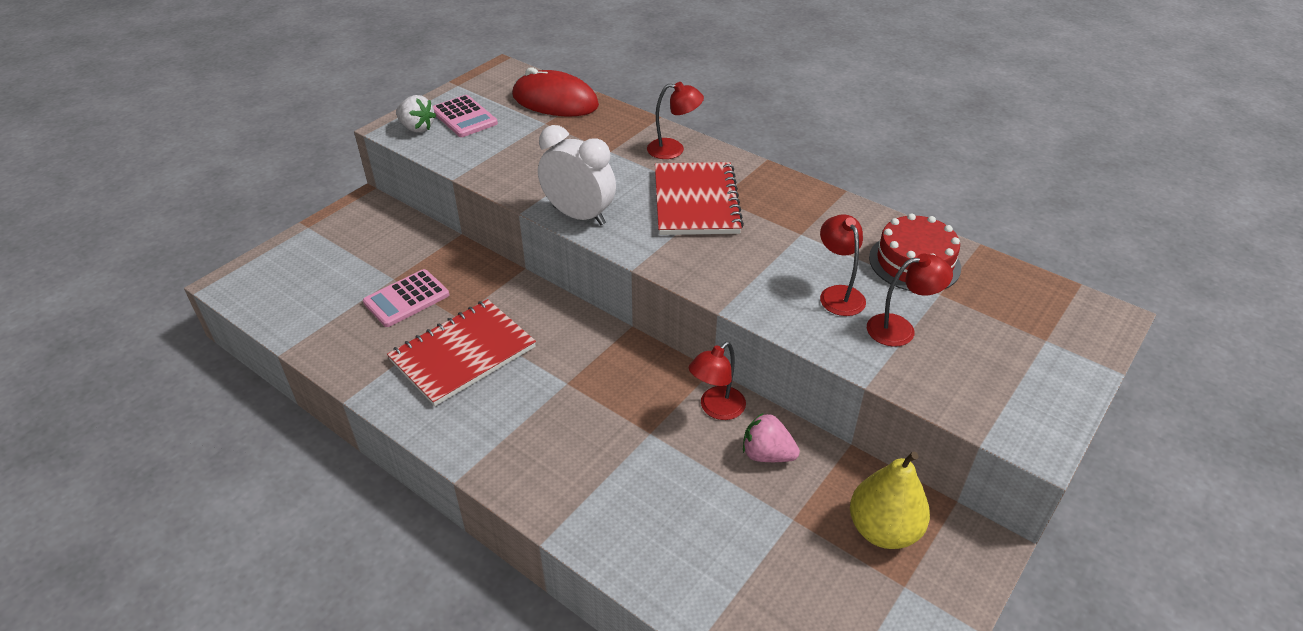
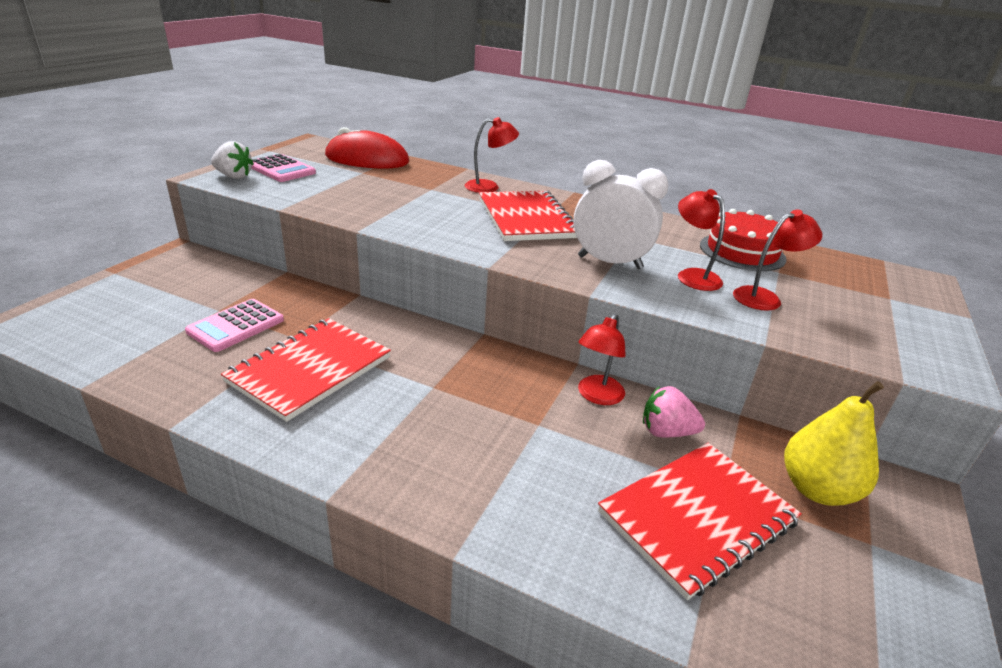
camera: 15 degrees left, 10 degrees down
(579, 215) = (418, 231): white clock -> white clock (609, 262)
(756, 539) = (697, 517): none -> red notebook

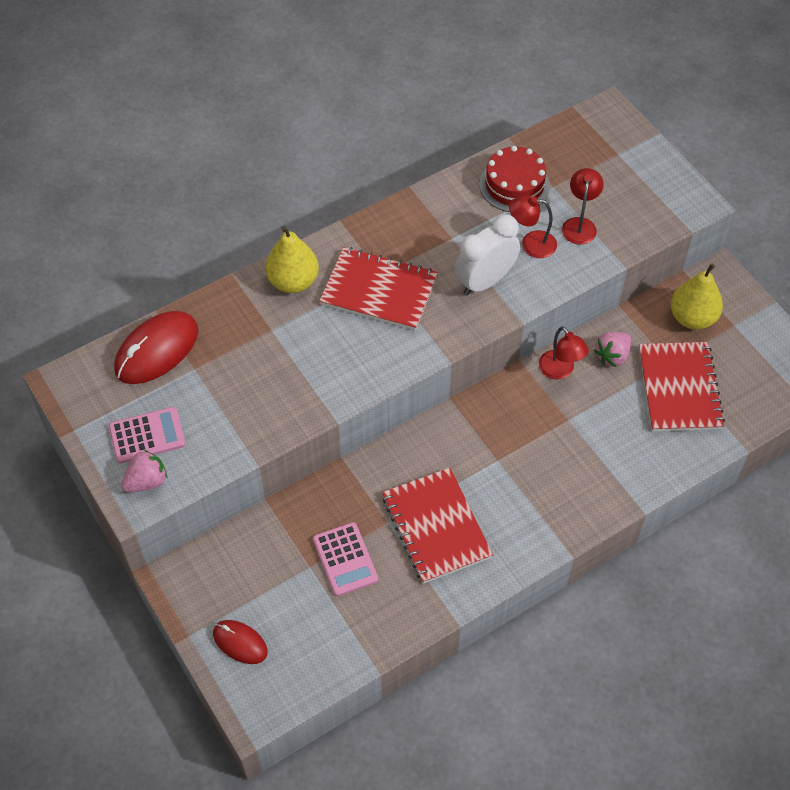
camera: 55 degrees left, 25 degrees up
(110, 297) = (240, 643): none -> red mouse
(234, 176) = (147, 481): white strawberry -> pink strawberry
(489, 187) = (293, 281): red lamp -> yellow pear

